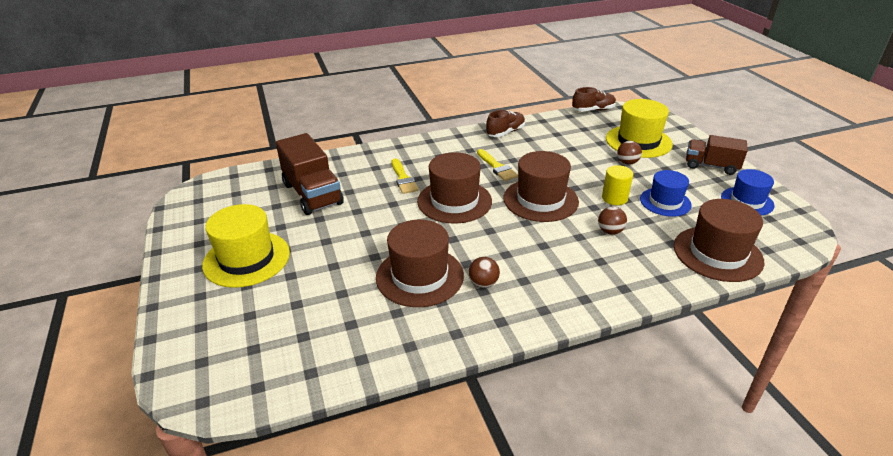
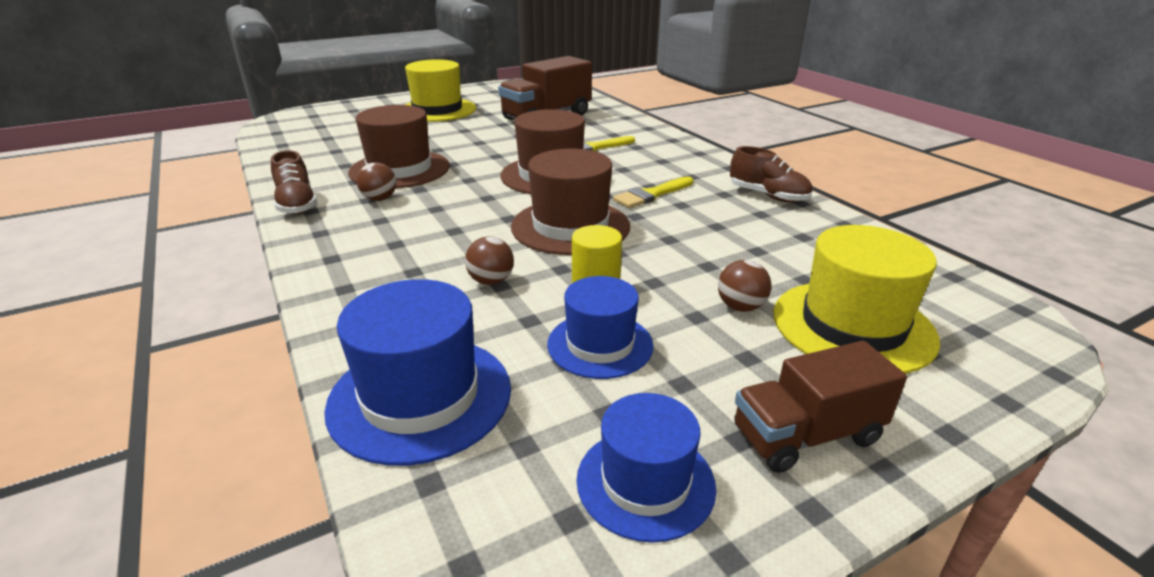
camera: 80 degrees right, 5 degrees down
(593, 110) = (956, 274): brown shoe -> brown shoe (297, 204)
(711, 166) = (806, 435): brown truck -> brown truck turned 120 degrees counterclockwise
(717, 253) = (420, 397): brown hat -> blue hat

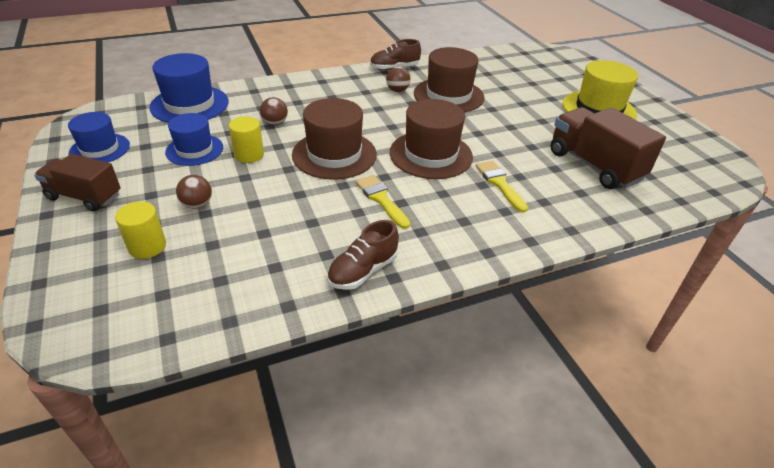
camera: 95 degrees right, 10 degrees up
(806, 435) = (84, 197): brown truck -> brown truck turned 60 degrees counterclockwise
(852, 326) = (147, 246): yellow hat -> yellow cylinder

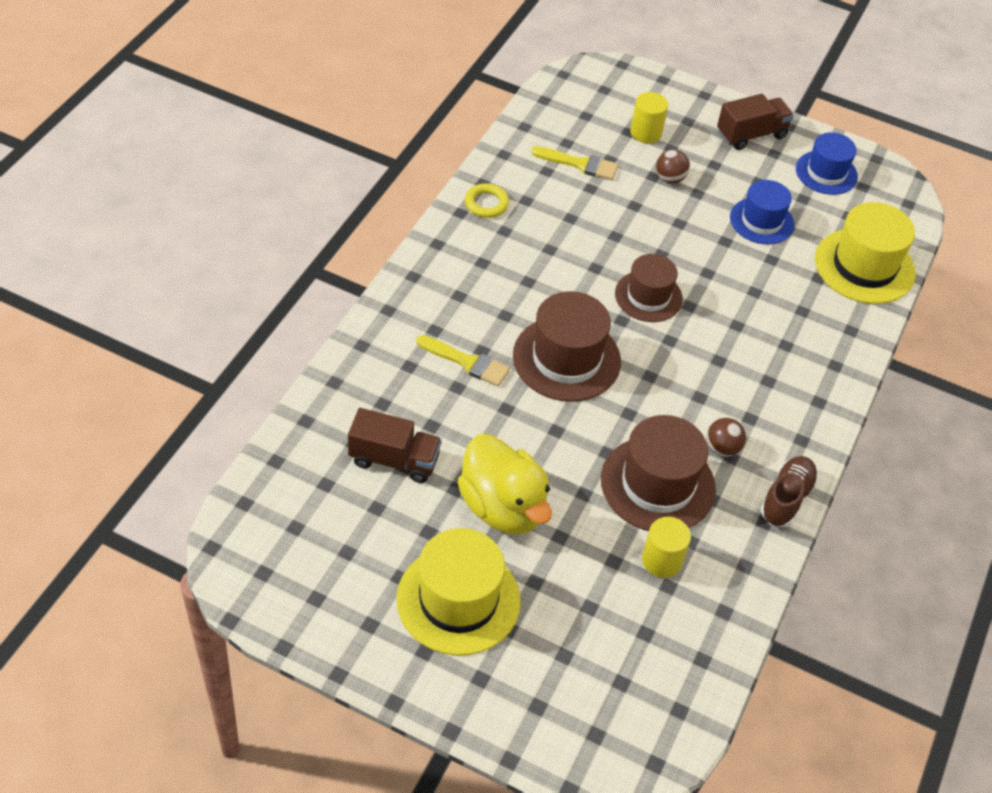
camera: 135 degrees right, 10 degrees up
(189, 104) = (864, 266): blue hat -> yellow hat
(249, 155) = (713, 246): yellow cylinder -> yellow cylinder (661, 560)
(275, 123) = (755, 298): brown ball -> none
(334, 154) = (648, 296): brown hat -> brown hat, size x0.65
(363, 271) = (486, 204): brown shoe -> yellow ring
(381, 199) = (547, 273): yellow brush -> yellow brush (579, 164)
(543, 123) = (503, 507): none -> yellow duck
(594, 165) = (394, 459): brown truck -> brown truck, size x0.66

